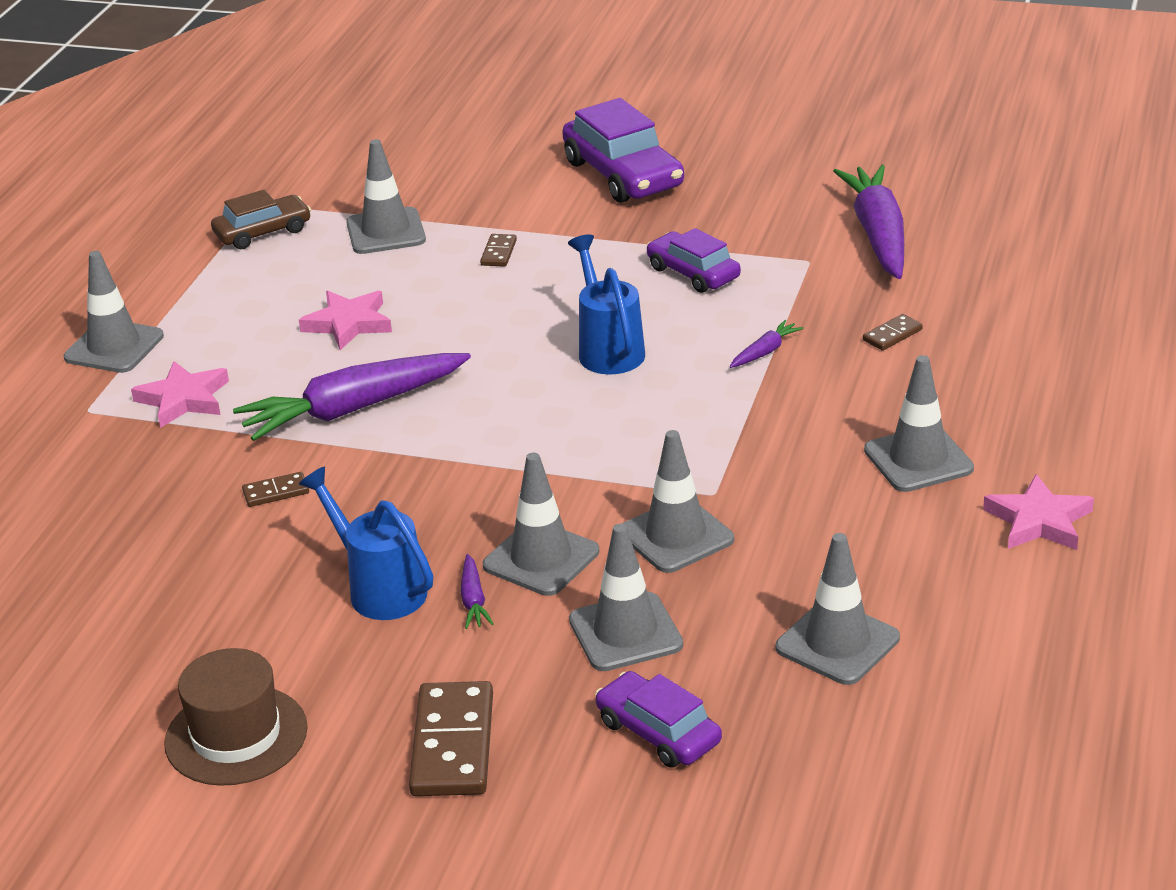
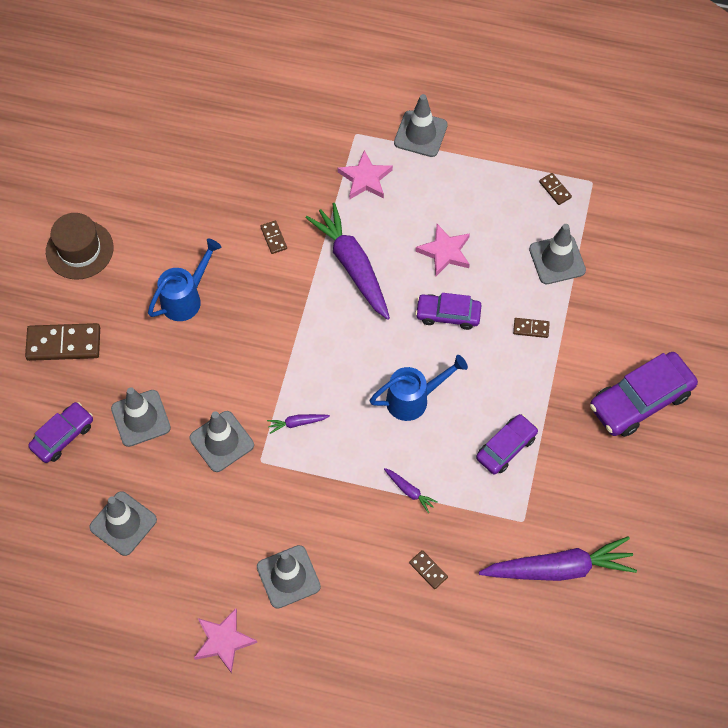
camera: 85 degrees right, 30 degrees up
(263, 232) = (555, 190): brown car -> brown domino
(462, 320) = (448, 314): none -> purple car
(473, 600) = (173, 343): purple carrot -> purple carrot (297, 423)
(541, 559) = (206, 374): grey traffic cone -> none

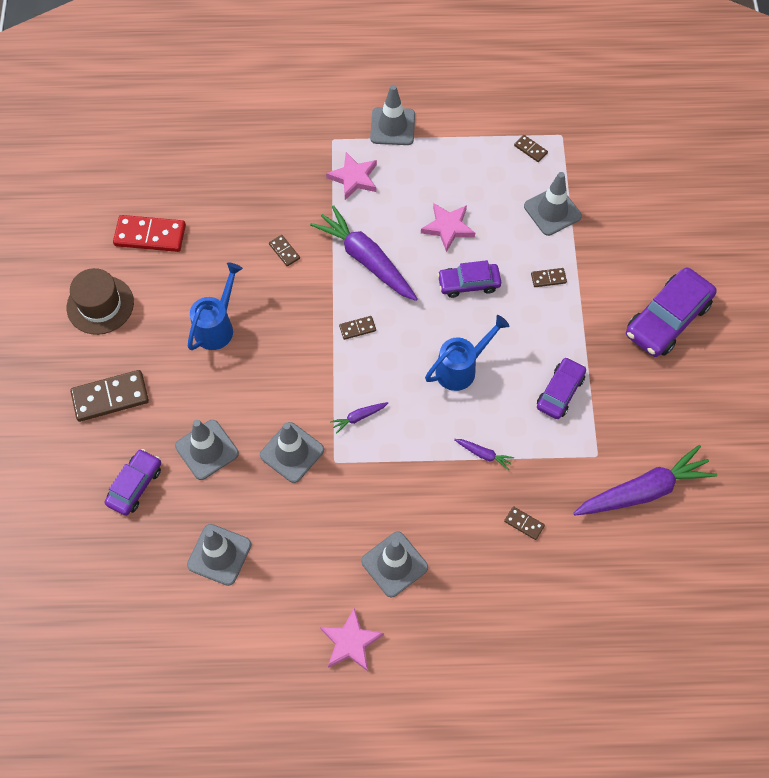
camera: 15 degrees left, 0 degrees up
(147, 191) = (150, 235): none -> red domino
(322, 333) = (357, 328): none -> brown domino

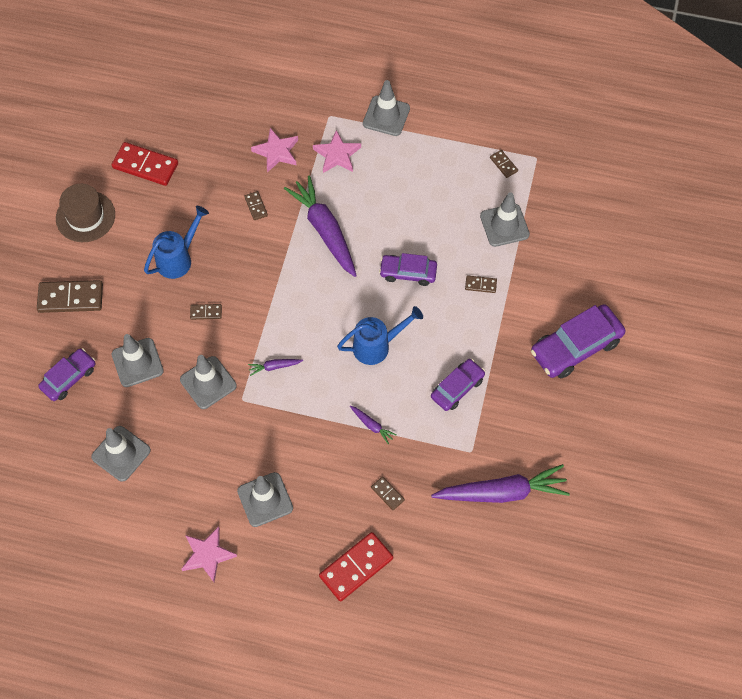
camera: 15 degrees right, 0 degrees up
(357, 328) = (298, 289): brown domino -> brown domino (206, 312)
(448, 228) = (406, 218): pink star -> pink star (276, 152)
(516, 612) = (356, 567): none -> red domino

